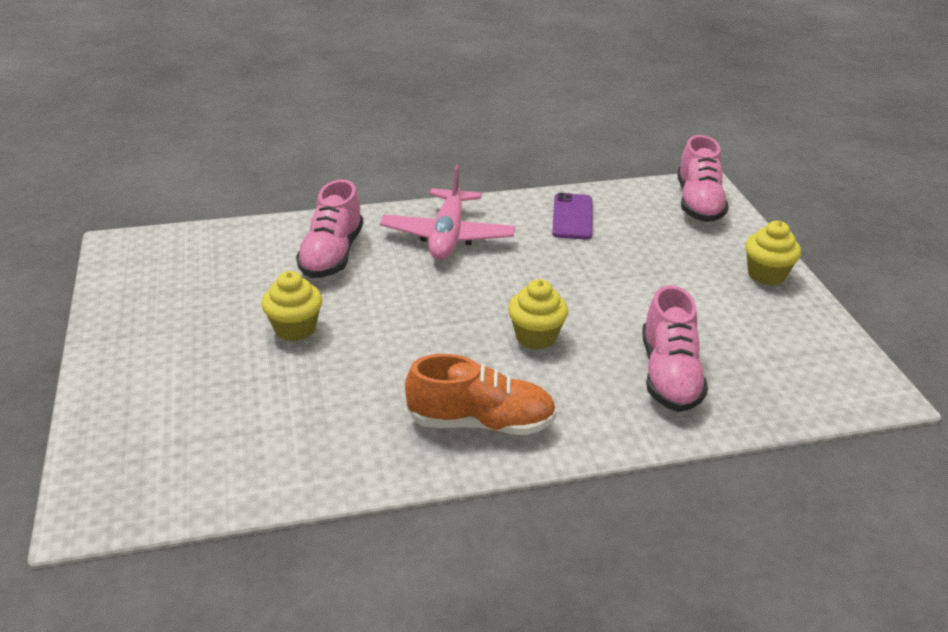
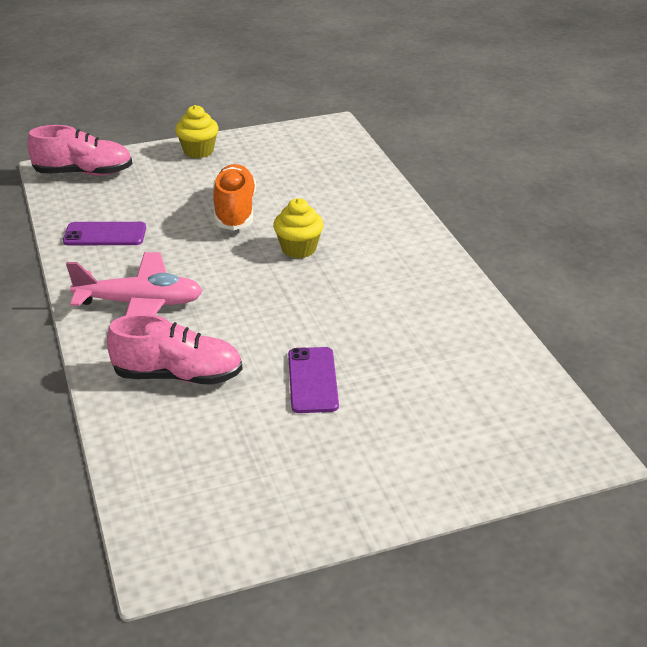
camera: 95 degrees left, 0 degrees up
(295, 328) = (312, 380): yellow cupcake -> purple phone
(481, 422) = (410, 269): orange shoe -> orange shoe (235, 211)
(669, 375) = (333, 194): pink shoe -> none

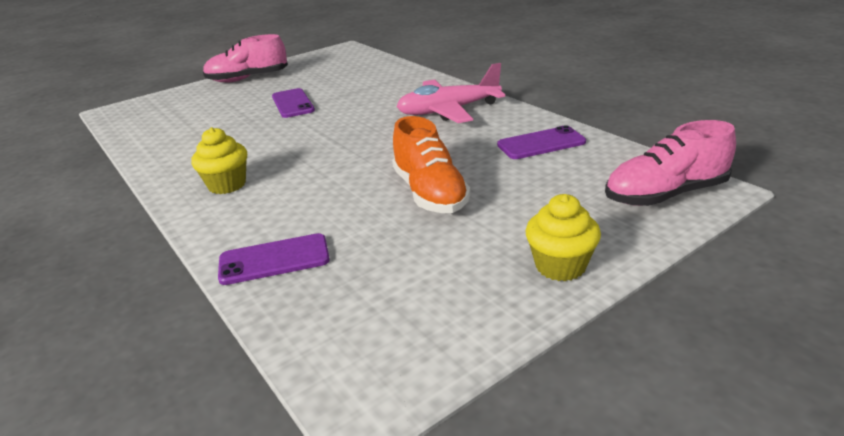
camera: 165 degrees right, 5 degrees down
(178, 375) = (385, 89): pink shoe -> pink shoe (247, 79)
(298, 249) = (336, 173): yellow cupcake -> yellow cupcake (227, 185)
(364, 189) = (274, 260): none -> purple phone

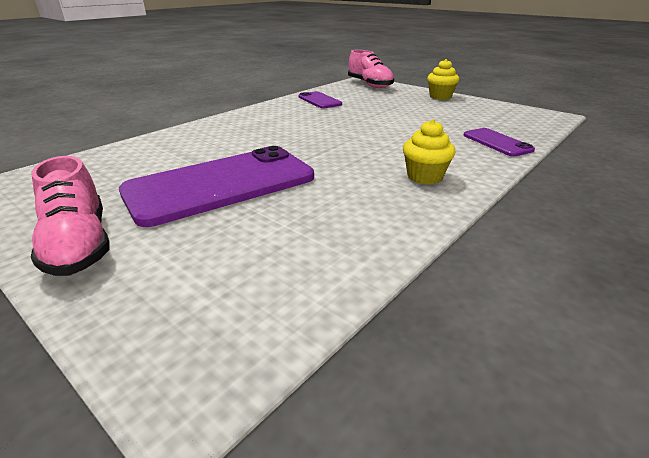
camera: 105 degrees left, 0 degrees up
(293, 103) = (221, 185): purple phone -> purple phone, size x2.12
(430, 193) = (394, 118): orange shoe -> none
(448, 111) = (262, 121): pink plane -> none

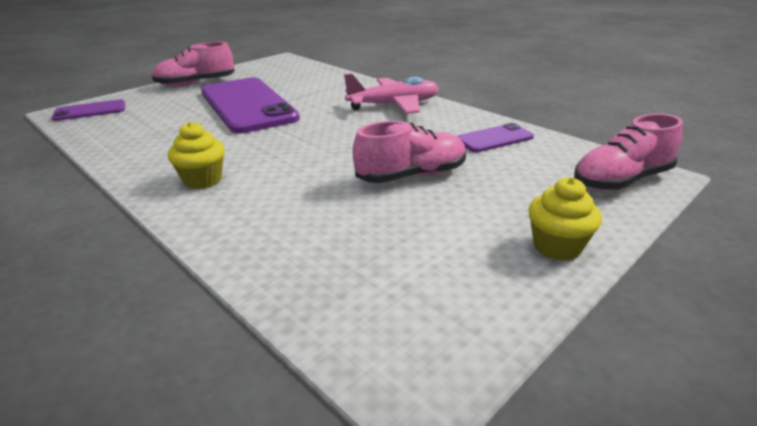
camera: 95 degrees right, 0 degrees up
(244, 123) = (394, 105): none -> pink plane
(383, 117) = (411, 176): none -> pink shoe
(497, 142) = (274, 251): purple phone -> purple phone (90, 111)

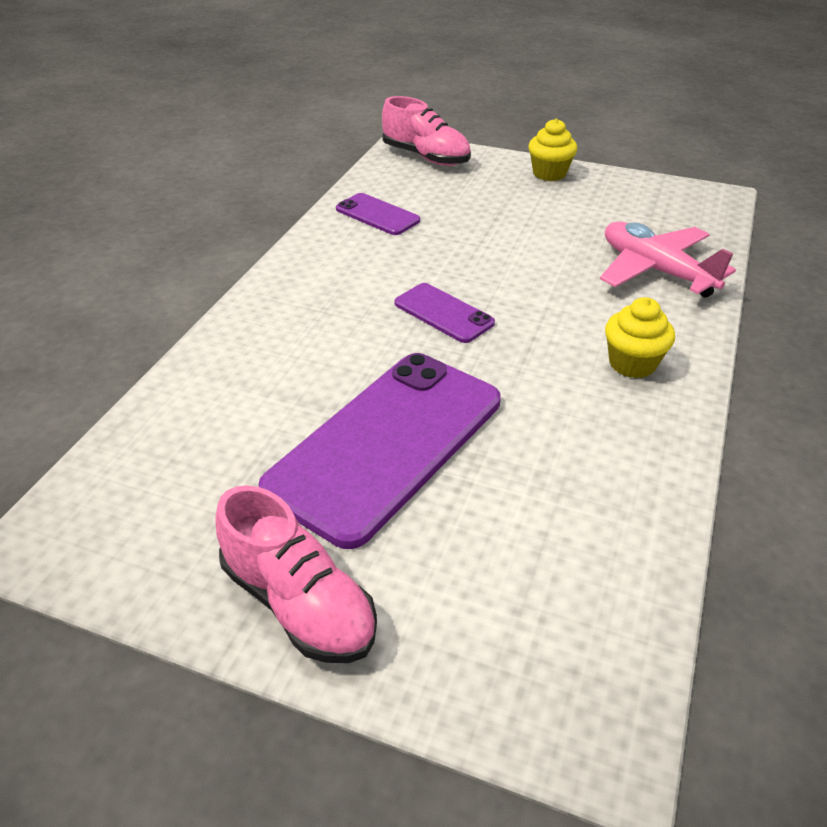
camera: 115 degrees left, 10 degrees up
(90, 111) = (562, 685): purple phone -> purple phone (443, 313)
(394, 105) = (305, 297): pink plane -> pink plane (655, 270)
(411, 176) = (500, 242): pink shoe -> none

